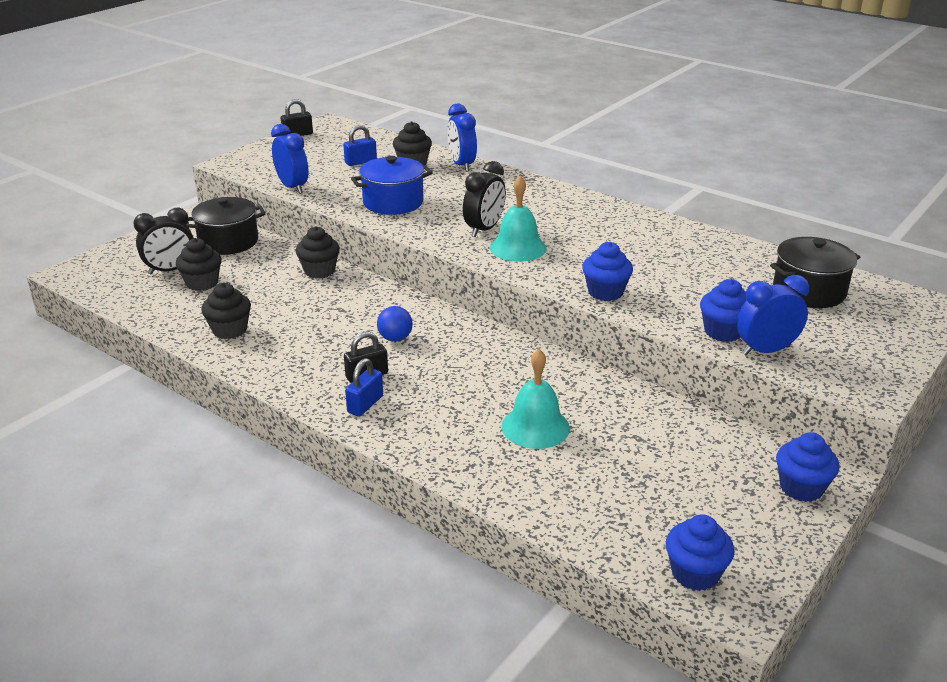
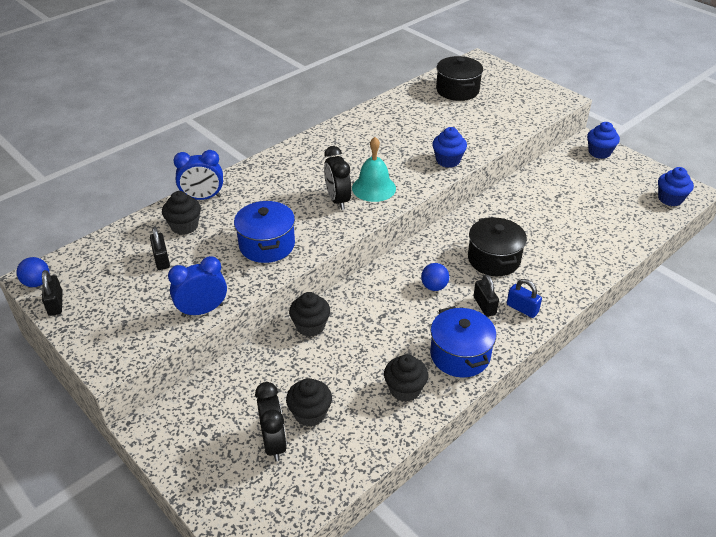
camera: 80 degrees left, 10 degrees up
(228, 242) = (224, 395): black pot -> black pot (494, 259)
(281, 361) = (460, 355): none -> blue pot
(323, 124) = (37, 283): none -> blue ball
(360, 162) = (161, 259): blue padlock -> black padlock
(484, 229) = (337, 200): black clock -> black clock turned 150 degrees counterclockwise
(535, 427) = (548, 233): turquoise bell -> none
(723, 332) = (501, 128): blue cupcake -> none
(765, 350) = (523, 119): blue clock -> none

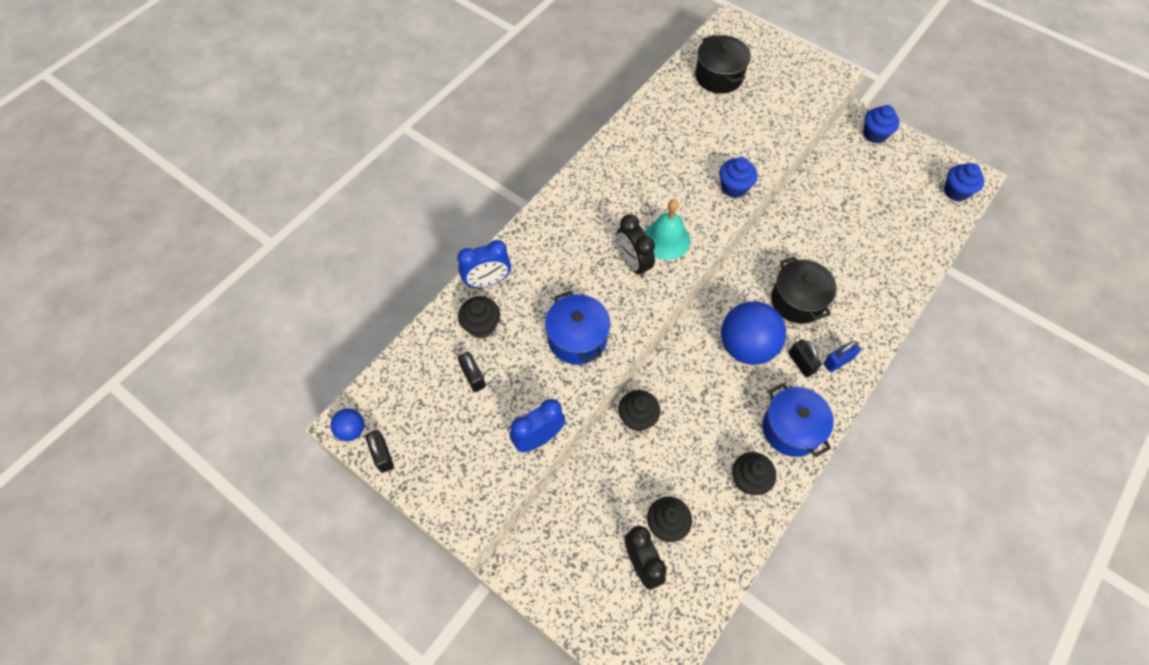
camera: 10 degrees left, 20 degrees up
(434, 287) = (746, 346): blue ball -> blue ball, size x2.16
(522, 309) = (838, 361): blue padlock -> blue padlock turned 60 degrees counterclockwise

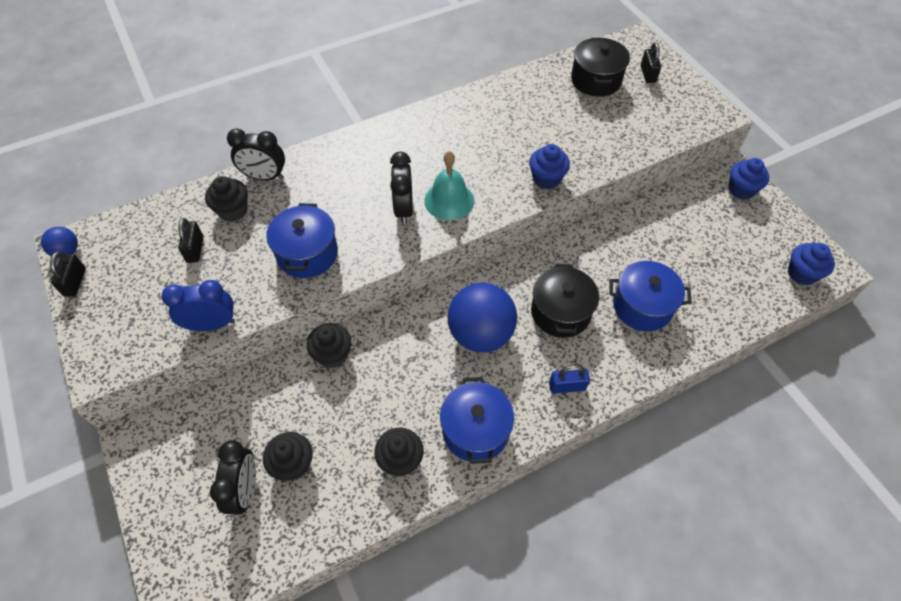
camera: 25 degrees right, 5 degrees down
(487, 281) = (264, 177): blue clock -> black clock
(801, 363) = (526, 372): black padlock -> black padlock (648, 74)
(856, 269) = (642, 306): none -> blue pot

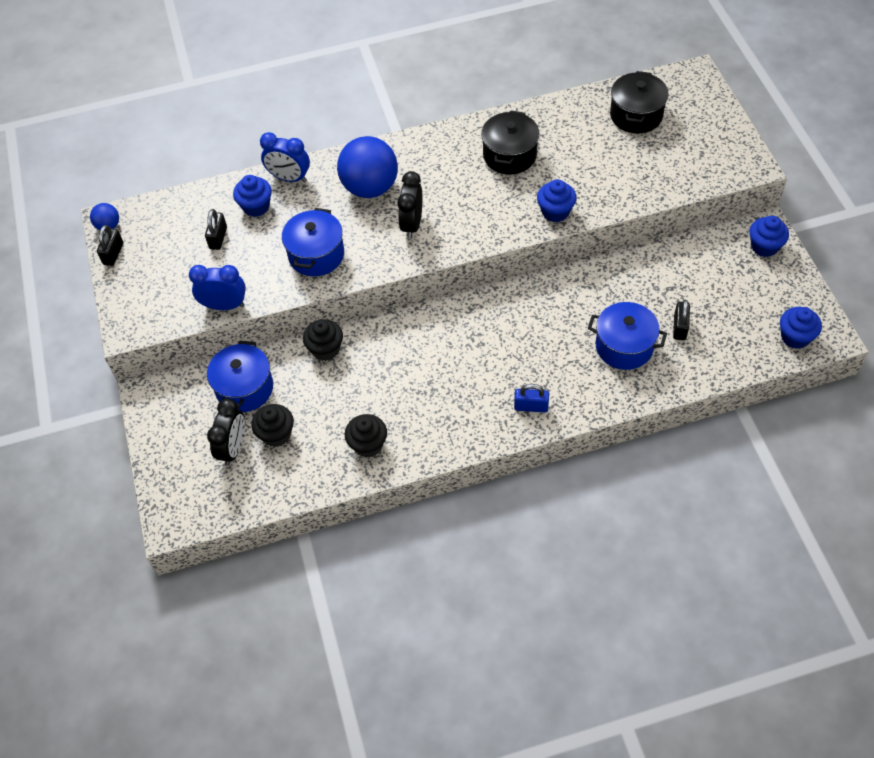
camera: 15 degrees right, 0 degrees up
(233, 211) = (256, 207): black cupcake -> blue cupcake
(264, 177) = (289, 178): black clock -> blue clock
(449, 200) = (456, 221): turquoise bell -> none
(475, 430) = (438, 431): blue pot -> blue pot (244, 388)
(481, 334) = (463, 350): blue ball -> blue ball (370, 187)
(560, 312) = (543, 341): black pot -> black pot (509, 155)
(648, 74) = (693, 114): black padlock -> black padlock (679, 327)

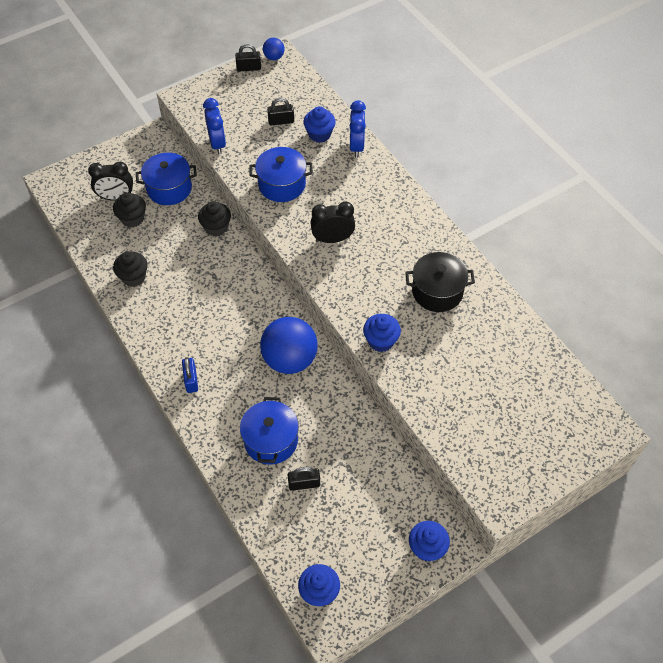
camera: 70 degrees right, 0 degrees up
(370, 187) = (364, 201): blue ball -> blue ball (289, 359)
(636, 115) = (530, 385): black pot -> none

